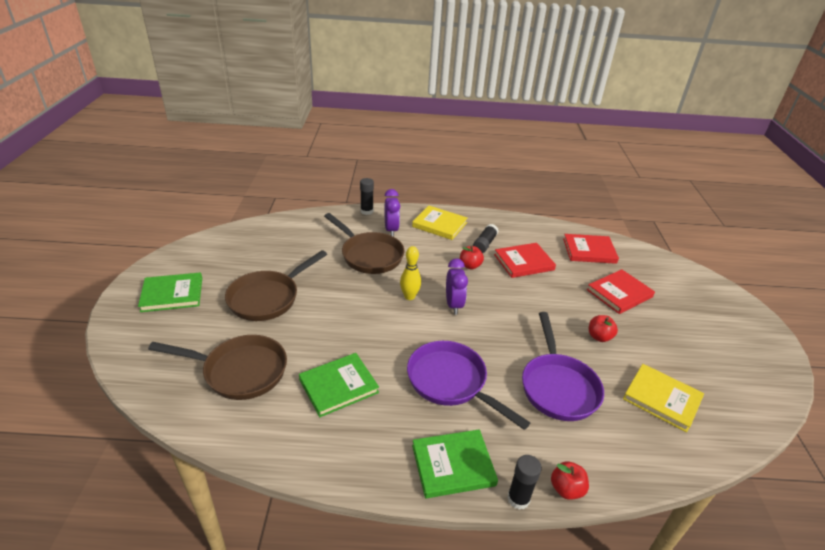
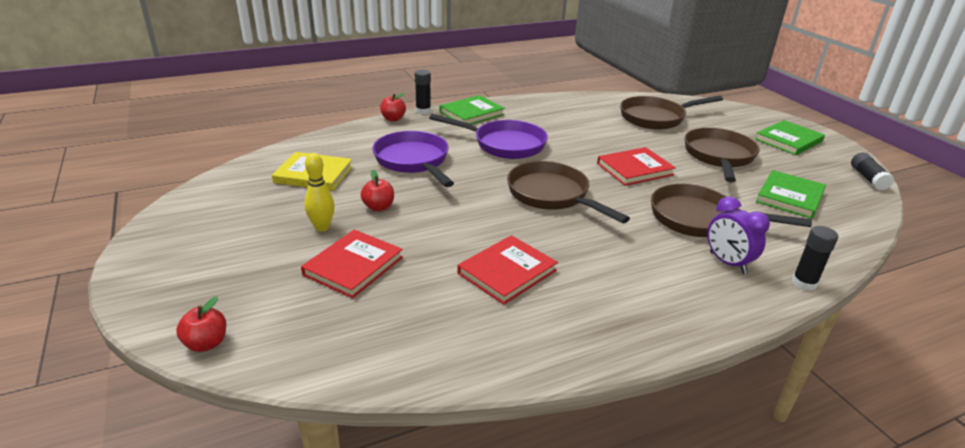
camera: 155 degrees right, 5 degrees down
(338, 386) = (582, 126): green book -> green book (790, 197)
(409, 296) = (603, 191): yellow bowling pin -> yellow bowling pin (322, 227)
(439, 225) = (679, 297): yellow book -> none
(453, 305) = (552, 195): purple clock -> brown pan
(470, 266) = (573, 243): red apple -> red apple (206, 343)
(484, 244) = (583, 284): black glue stick -> black glue stick (868, 178)
(589, 251) = (410, 331): red book -> red book (635, 169)

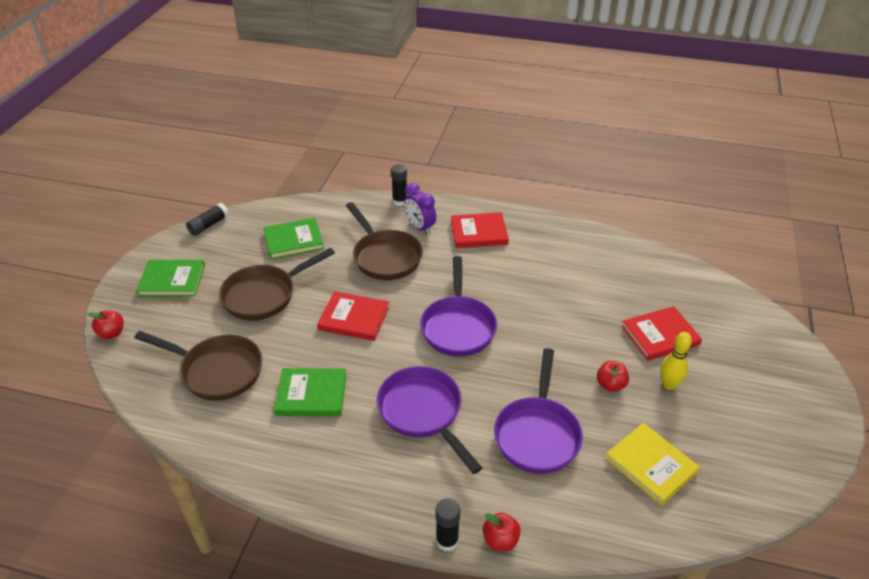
camera: 140 degrees left, 10 degrees up
(206, 343) = (772, 323): red apple -> red apple (112, 333)
(471, 113) = (394, 497): green book -> green book (311, 394)
(507, 272) = (560, 284): red book -> red book (479, 233)
(552, 195) = (458, 326): brown pan -> purple pan
(727, 263) = (420, 227): purple clock -> purple clock turned 135 degrees clockwise

